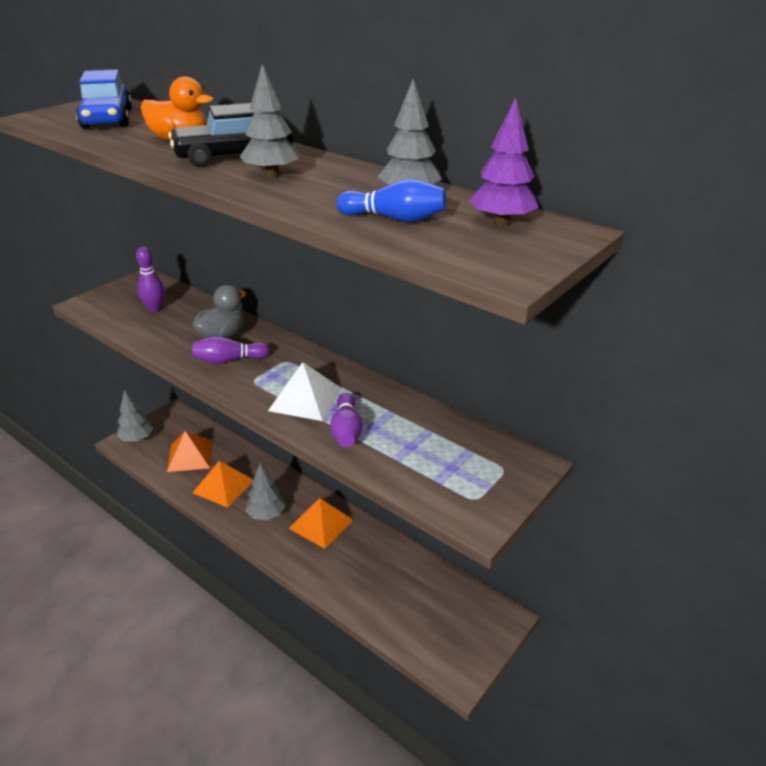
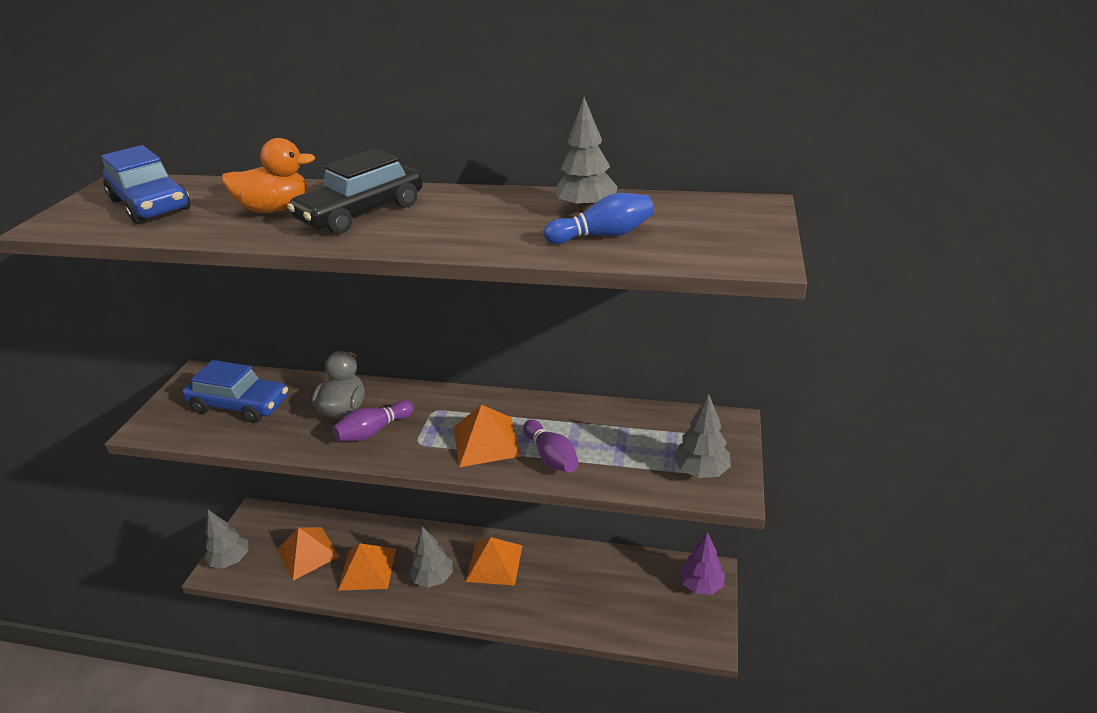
camera: 25 degrees left, 0 degrees up
(155, 309) = (240, 405): purple bowling pin -> blue car
(271, 175) = (428, 223): grey tree -> grey tree (700, 471)
(305, 399) = (486, 441): white pyramid -> orange pyramid
(501, 223) = (694, 213): purple tree -> purple tree (701, 585)

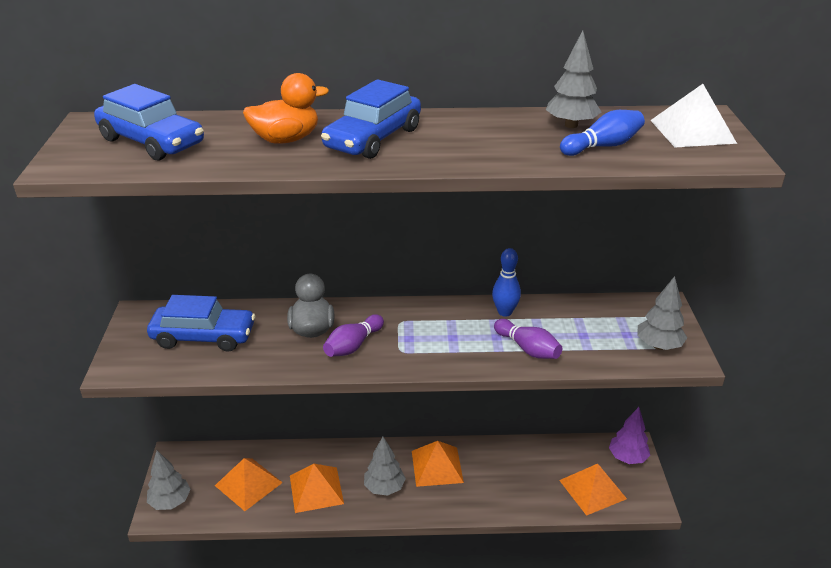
camera: 15 degrees left, 0 degrees up
(362, 213) = (373, 138): black car -> blue car
(486, 441) = (463, 343): orange pyramid -> orange pyramid (592, 489)
(547, 412) = (505, 312): none -> blue bowling pin
(724, 224) = (692, 131): none -> white pyramid

